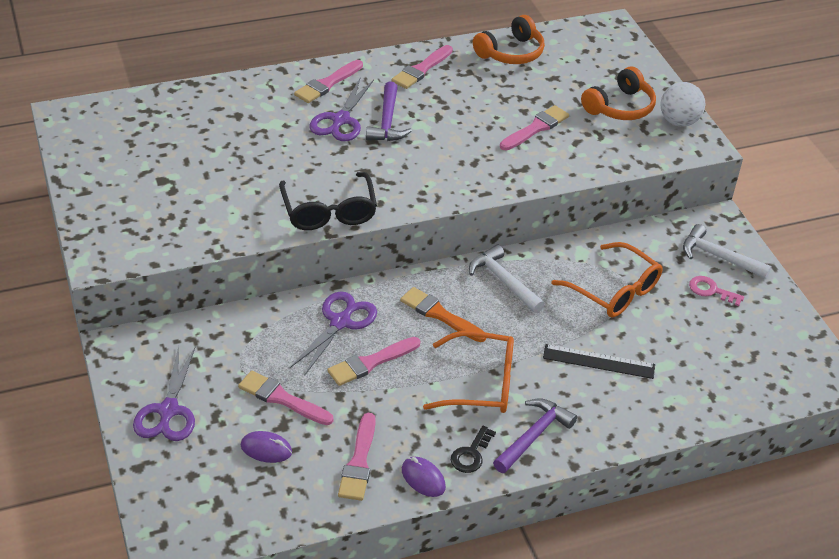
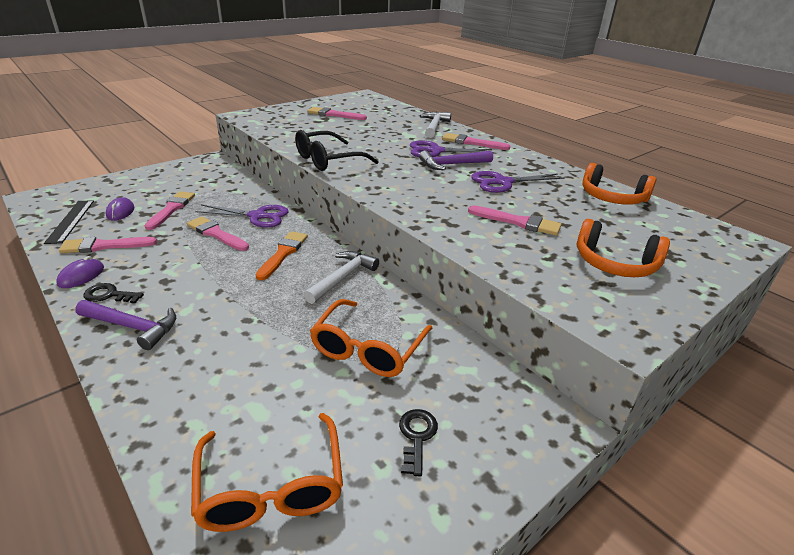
camera: 70 degrees right, 10 degrees down
(168, 411) = (156, 179): purple scissors -> purple scissors (502, 182)
(421, 69) = (532, 168): pink brush -> pink brush (334, 115)
(481, 383) = (202, 286): orange glasses -> orange glasses (271, 487)
(598, 361) = (250, 354): black ruler -> black ruler (71, 221)
(678, 121) = (645, 308): white ball -> none
(711, 290) = (417, 436): pink key -> black key
(718, 257) = (488, 434): white hammer -> white hammer (434, 126)

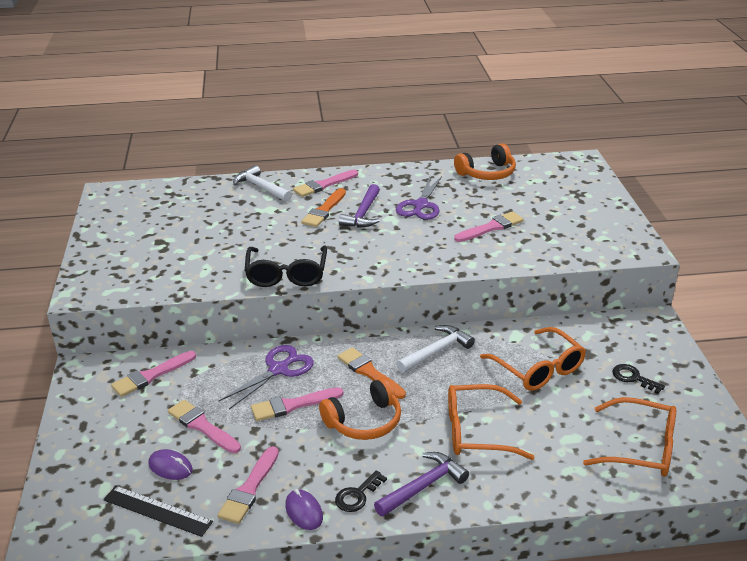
camera: 55 degrees left, 0 degrees up
(232, 336) = (476, 431): none -> orange glasses
(334, 115) = (154, 233): pink brush -> pink brush (151, 376)
(342, 277) = (436, 351): white hammer -> white hammer turned 75 degrees clockwise
(435, 151) = (324, 210): purple scissors -> orange brush
(615, 264) = (572, 217): orange headphones -> orange headphones (364, 421)

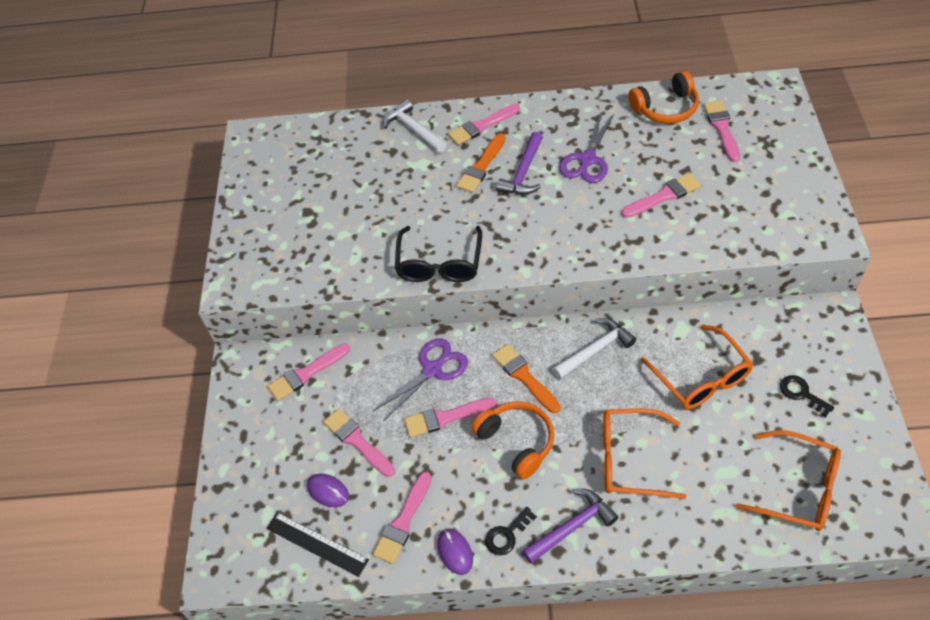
camera: 10 degrees right, 20 degrees up
(364, 421) = (517, 441): orange headphones -> orange headphones turned 105 degrees counterclockwise
(537, 185) = (722, 128): none -> pink brush

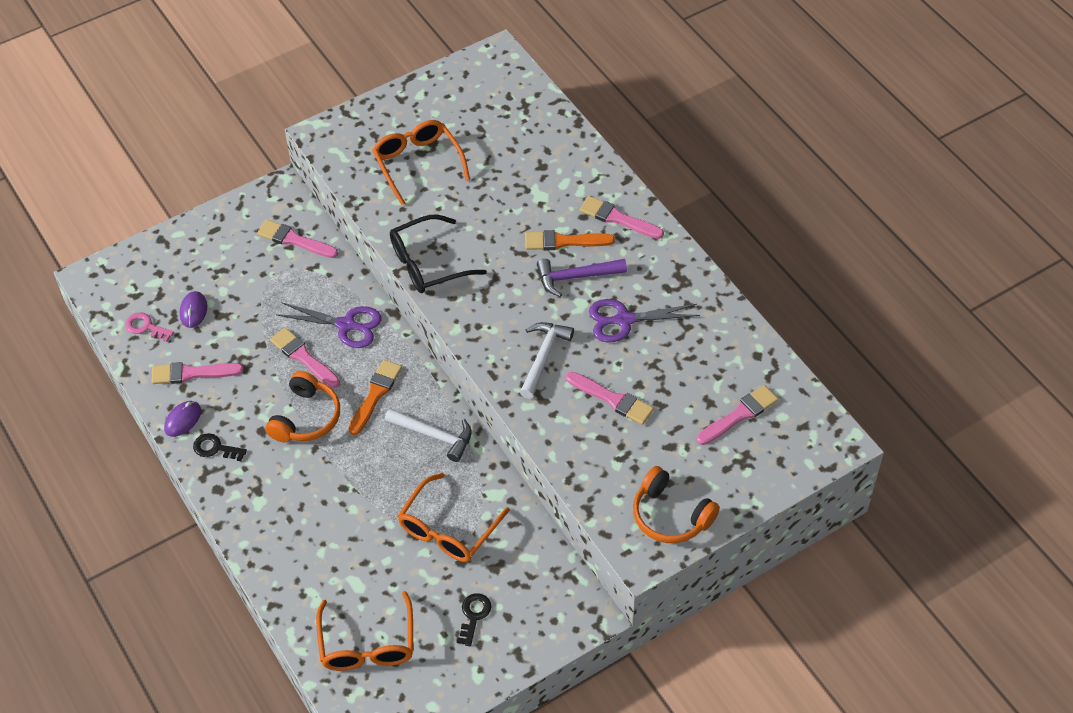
camera: 55 degrees right, 0 degrees up
(317, 543) = (145, 327): black ruler -> pink key
(357, 441) = (248, 307): pink brush -> none
(413, 129) = (579, 169): white hammer -> white hammer (543, 357)
(572, 526) = (245, 490): purple hammer -> none
(630, 459) = (331, 506): orange glasses -> orange glasses (418, 163)
(666, 108) = (739, 356): orange headphones -> orange headphones (670, 516)

